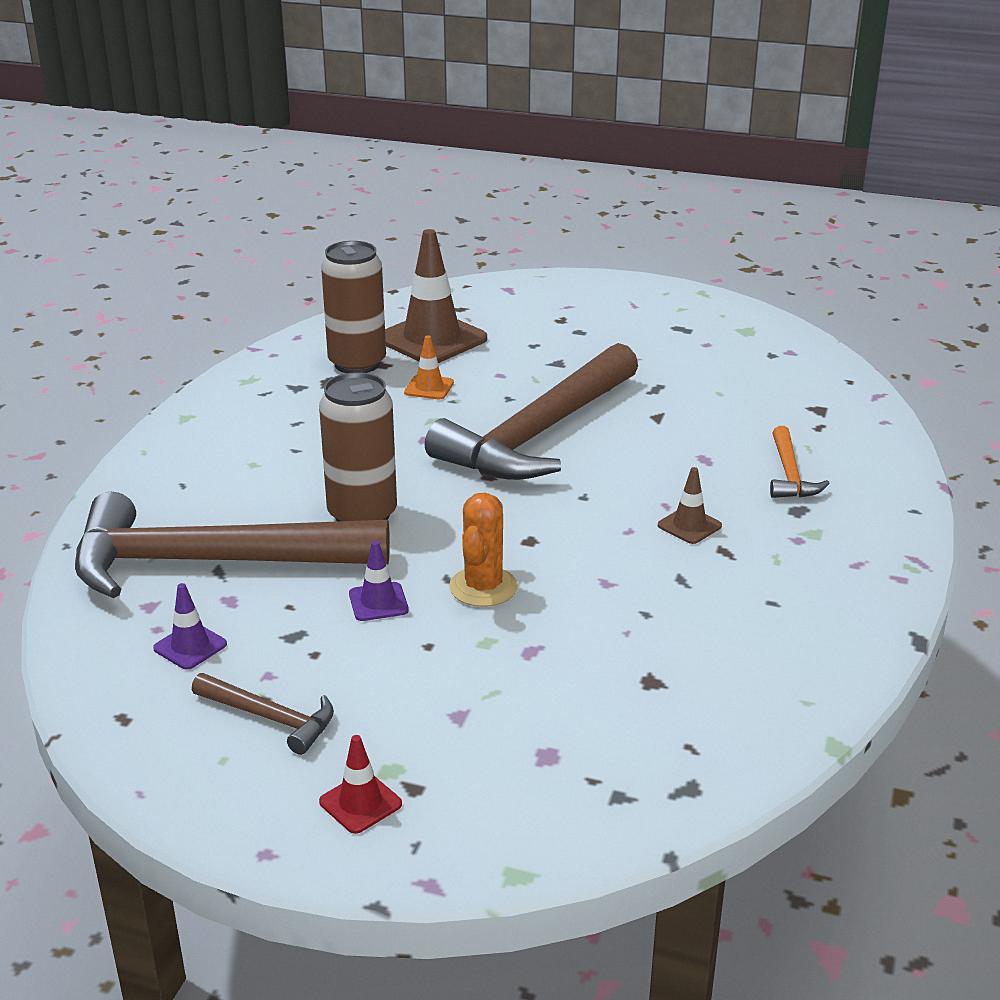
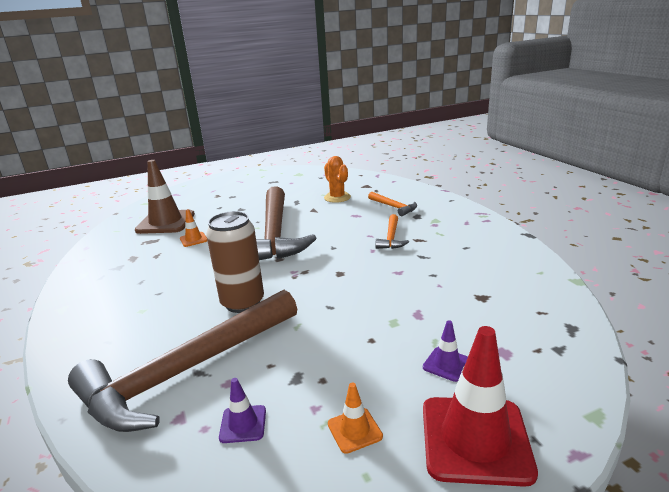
camera: 40 degrees left, 5 degrees down
(271, 718) = (354, 430): brown hammer -> orange traffic cone
(357, 363) = (139, 245): brown can -> none
(360, 803) = (475, 439): red traffic cone -> red traffic cone, size x2.15
(378, 602) = (315, 335): purple traffic cone -> purple traffic cone (446, 364)
(483, 587) = (353, 301): orange cactus -> orange cactus (337, 197)
(689, 526) = (391, 238): brown traffic cone -> orange hammer

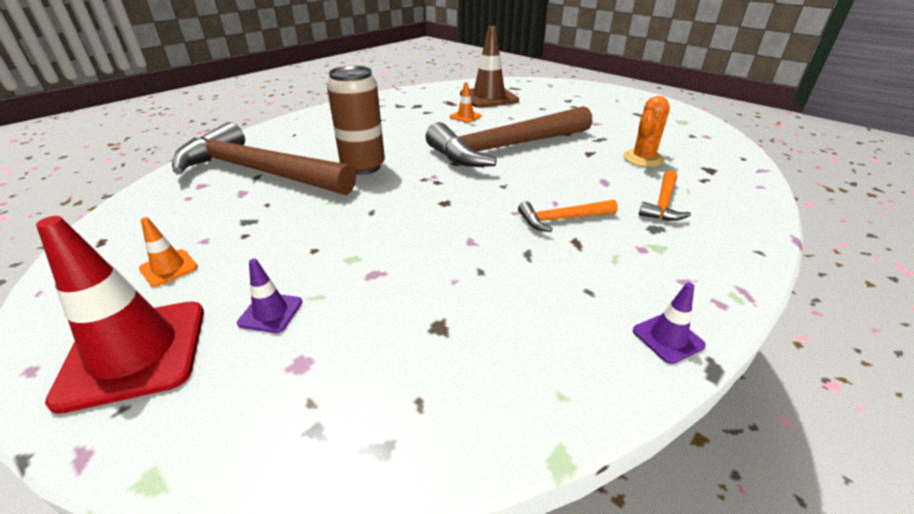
camera: 65 degrees right, 10 degrees up
(243, 424) = (189, 212): purple traffic cone -> purple traffic cone (667, 338)

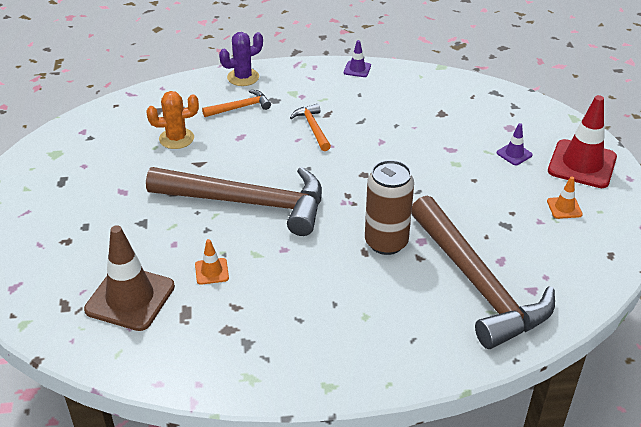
camera: 140 degrees left, 5 degrees up
(562, 219) = (313, 128): orange hammer -> orange hammer turned 135 degrees counterclockwise
(740, 235) = (243, 77): none -> purple cactus

